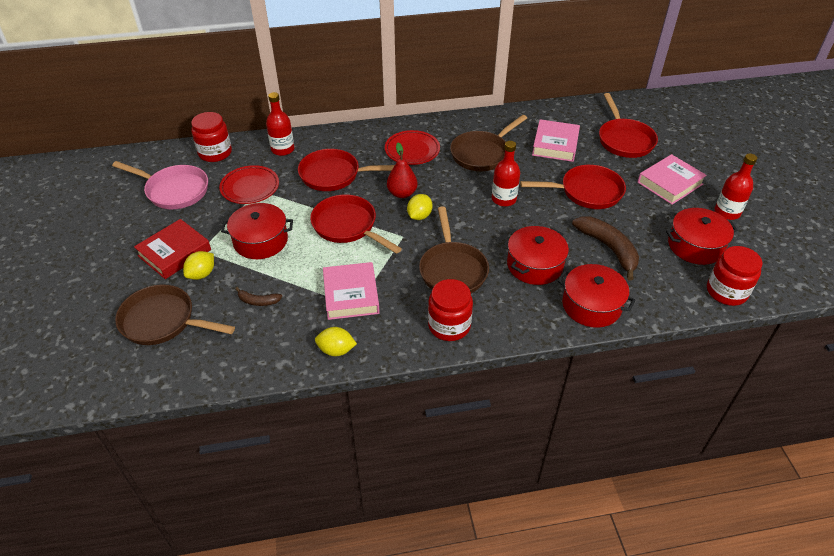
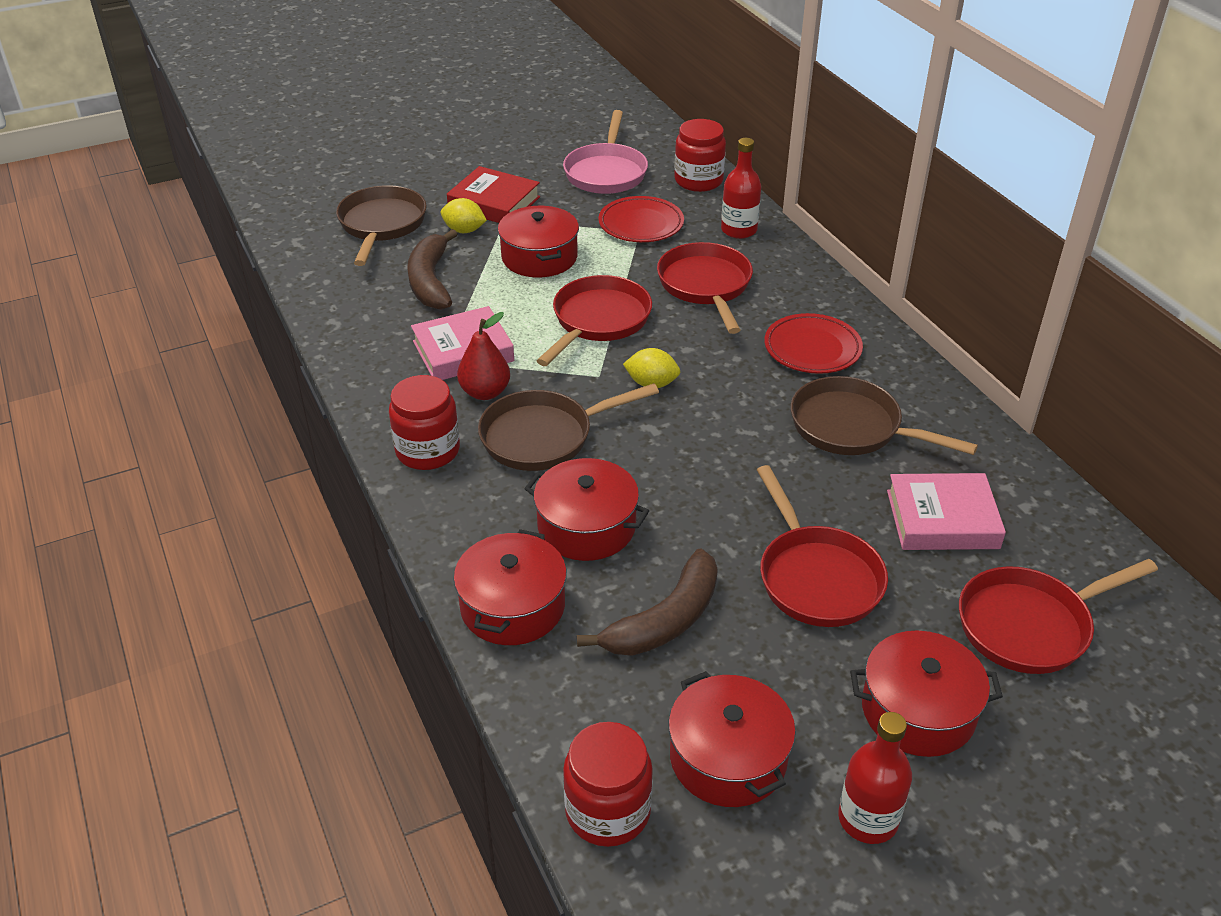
camera: 75 degrees right, 5 degrees down
(258, 301) = (430, 281): brown banana -> brown banana, size x2.01
(336, 350) = (362, 359): yellow lemon -> none
(402, 193) = (696, 357): red pear -> red pear (485, 392)
(503, 199) = (739, 470): red bottle -> none
(670, 183) = (918, 710): pink book -> red pot

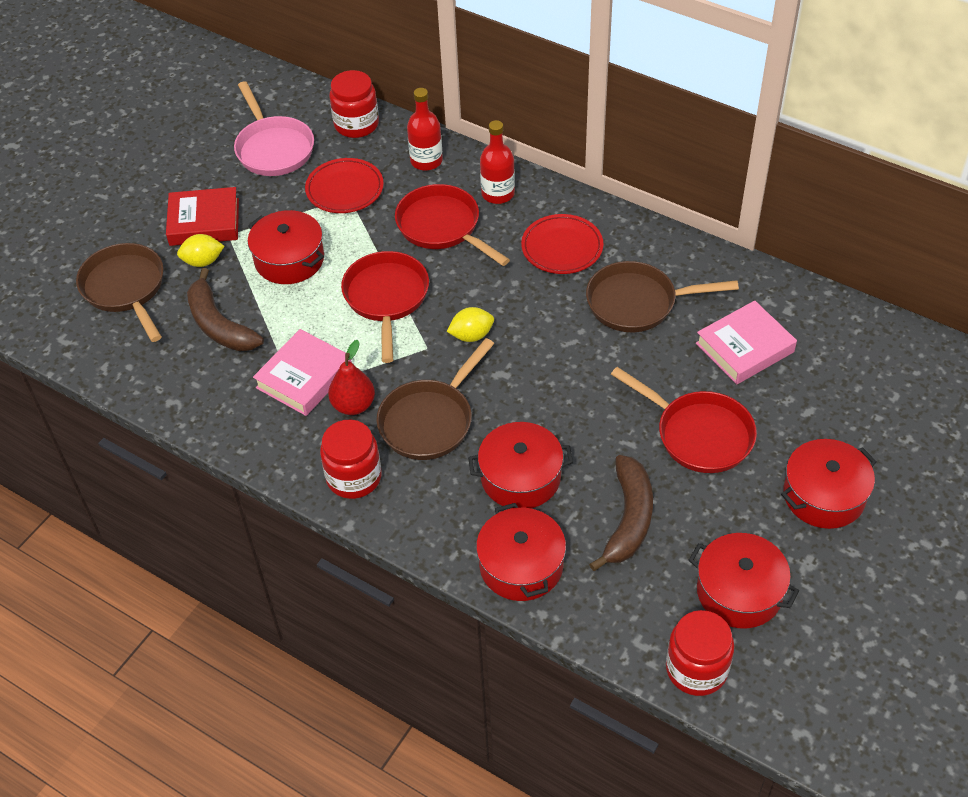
camera: 30 degrees left, 10 degrees up
(868, 819) = (845, 583): red bottle -> red bottle (498, 194)
(1030, 625) = (847, 399): red pan -> none

